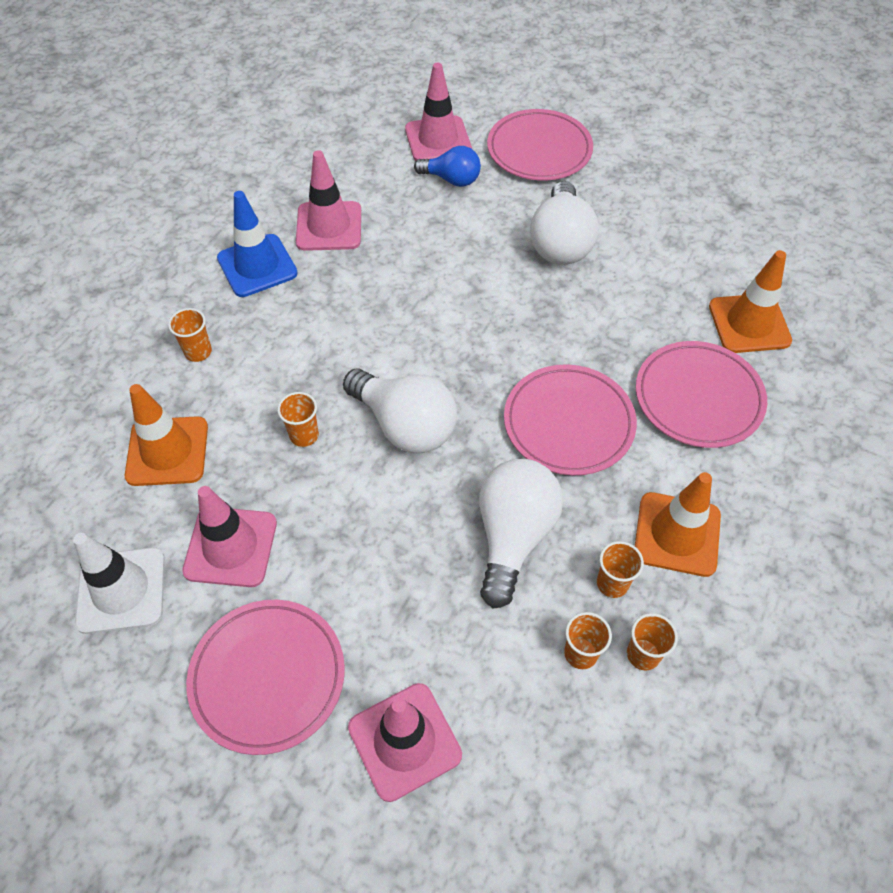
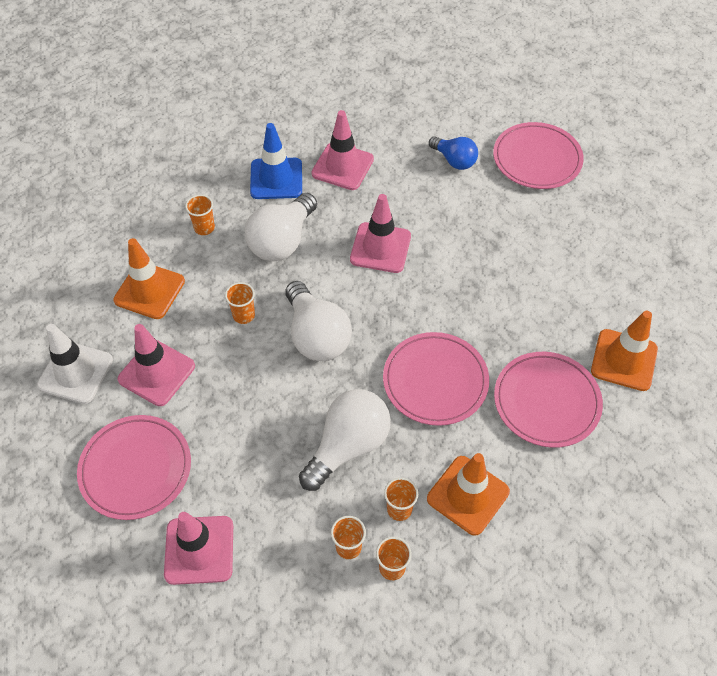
camera: 25 degrees right, 0 degrees up
(438, 140) = (461, 125): pink traffic cone -> pink traffic cone (380, 248)
(560, 242) = (510, 240): white light bulb -> white light bulb (282, 241)

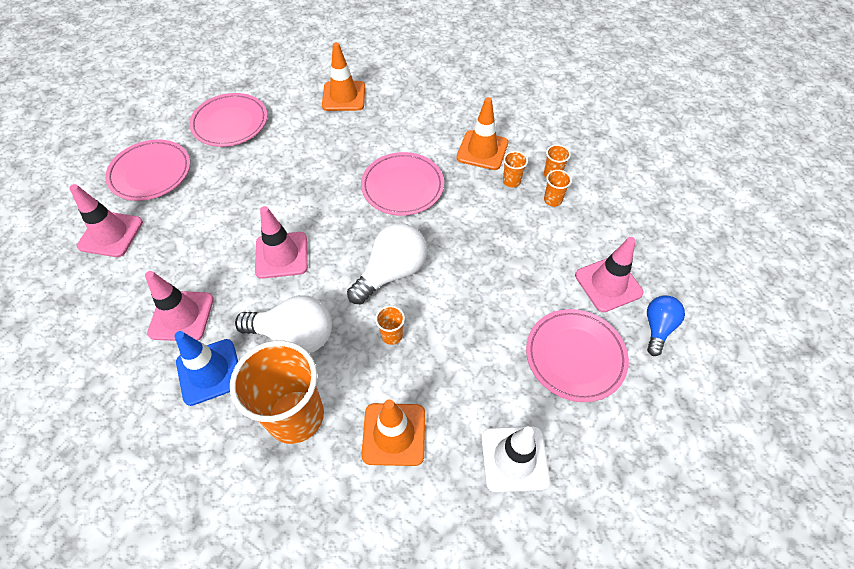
camera: 110 degrees left, 0 degrees up
(156, 373) = (481, 382): pink traffic cone -> pink traffic cone (111, 234)
(204, 228) = (295, 416): orange cup -> orange cup, size x2.44
(348, 446) = (480, 222): white light bulb -> none
(454, 160) = (160, 229): blue light bulb -> blue light bulb (657, 328)
(546, 401) = (393, 126): pink plate -> pink plate (230, 123)

